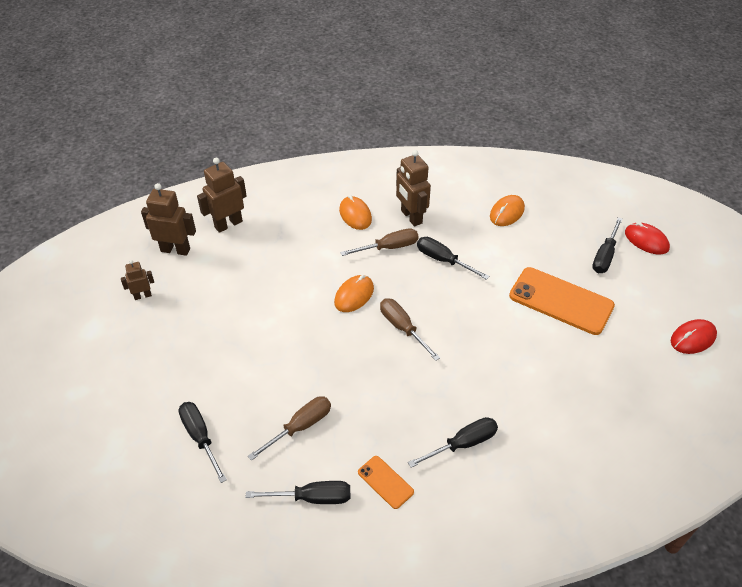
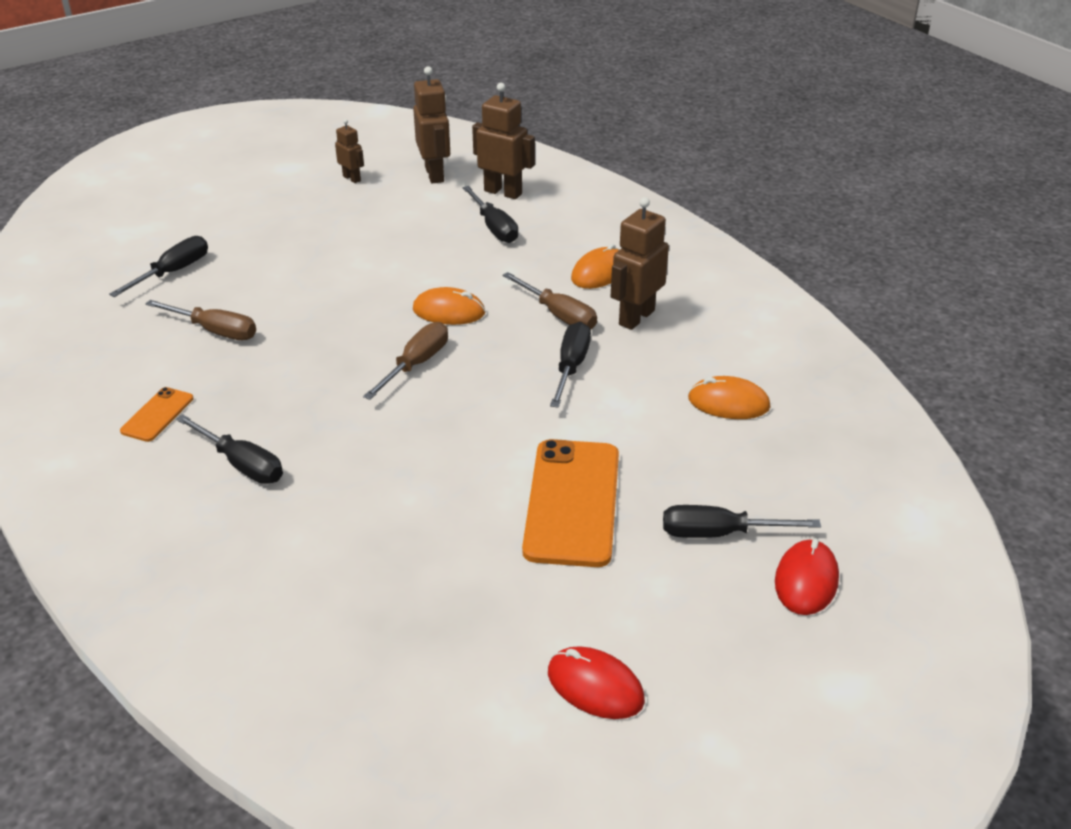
camera: 65 degrees right, 10 degrees down
(312, 498) = (117, 367): black screwdriver -> black screwdriver (494, 227)

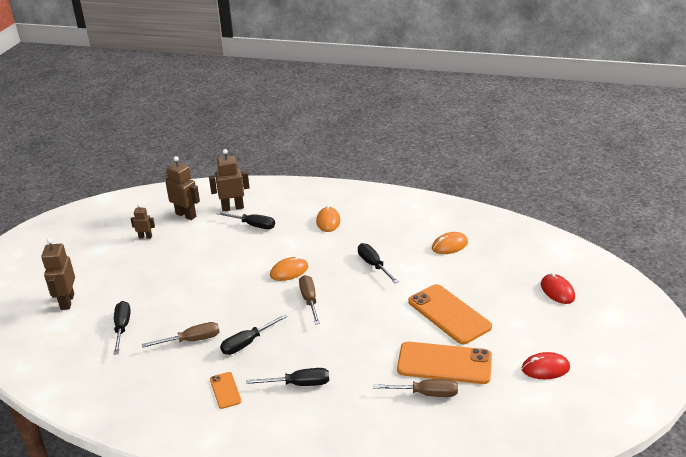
camera: 40 degrees left, 5 degrees down
(457, 568) = (444, 363): none -> orange phone
(559, 315) = (338, 247): brown screwdriver -> brown screwdriver (426, 394)
(636, 317) = (370, 232): brown robot -> brown robot (67, 302)
(719, 533) = (511, 293): black screwdriver -> black screwdriver (247, 343)

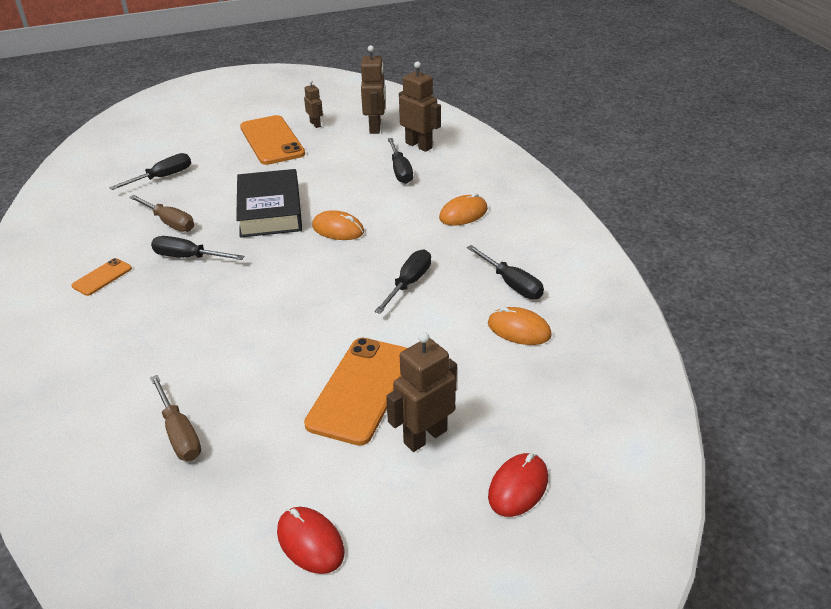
camera: 55 degrees right, 5 degrees up
(67, 302) = (180, 134): brown robot -> brown robot (425, 436)
(233, 291) = (270, 210): none -> black book
(299, 384) = (140, 322): black screwdriver -> black screwdriver (511, 284)
(309, 300) = (296, 265): brown screwdriver -> none
(444, 363) = (252, 426): orange phone -> orange phone (272, 140)

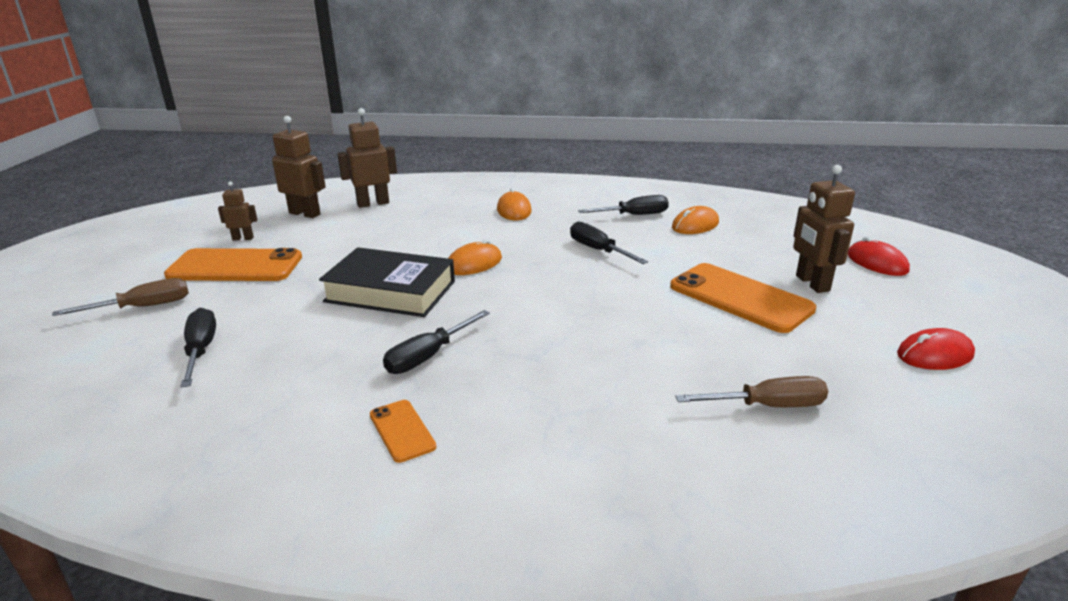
camera: 65 degrees left, 10 degrees down
(169, 222) = (329, 359): brown screwdriver -> brown screwdriver (143, 307)
(400, 171) = (406, 219): black screwdriver -> none

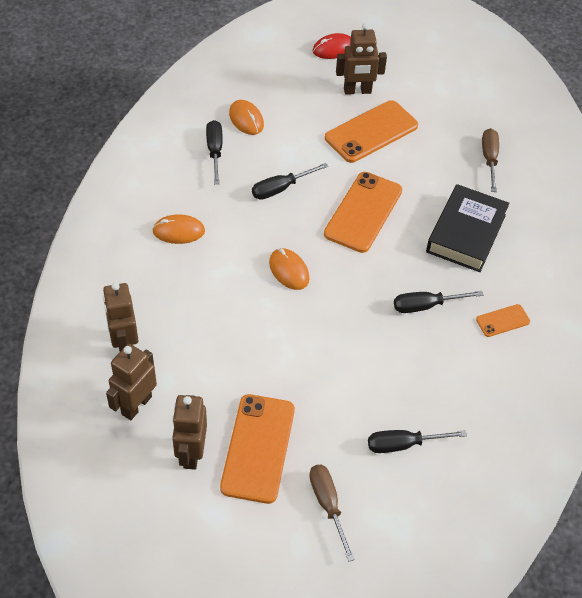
camera: 85 degrees left, 25 degrees up
(243, 238) = (191, 453): brown robot -> brown robot, size x1.77
(390, 291) = (328, 327): black book -> black book (466, 233)
(428, 356) = (426, 306): black screwdriver -> black screwdriver turned 120 degrees clockwise
(585, 301) = (363, 212): none -> orange phone
(934, 354) = (447, 75): red mouse -> none

